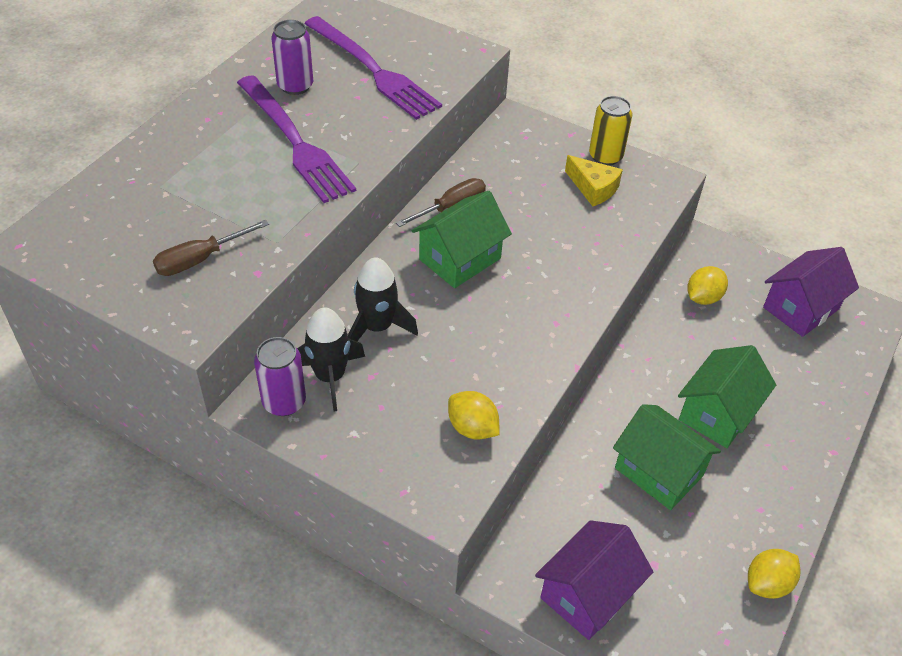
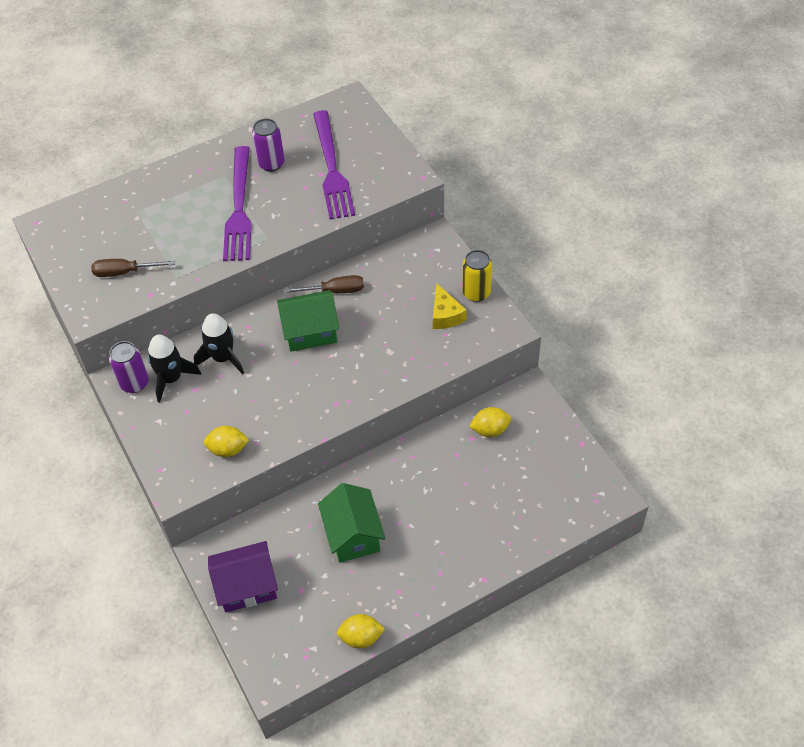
camera: 35 degrees right, 5 degrees up
(472, 428) = (228, 449): yellow lemon -> yellow lemon turned 75 degrees counterclockwise
(718, 413) = (427, 516): green house -> none
(801, 308) = (557, 469): purple house -> none

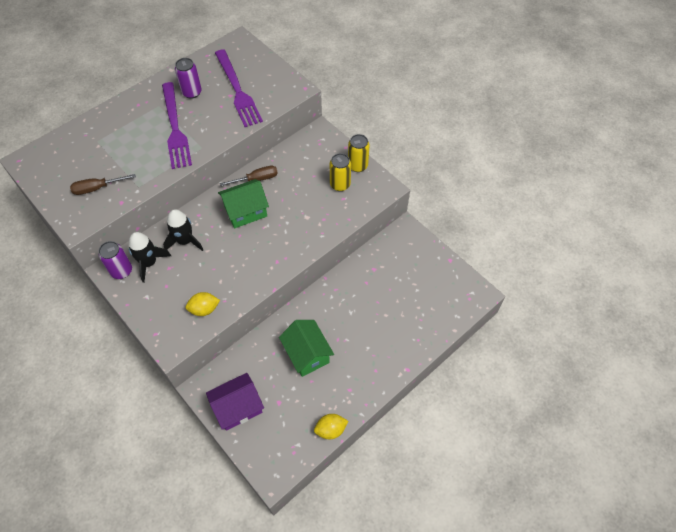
camera: 15 degrees left, 5 degrees up
(445, 315) = (340, 184): yellow cheese -> yellow can
(490, 430) = (385, 261): yellow lemon -> none

